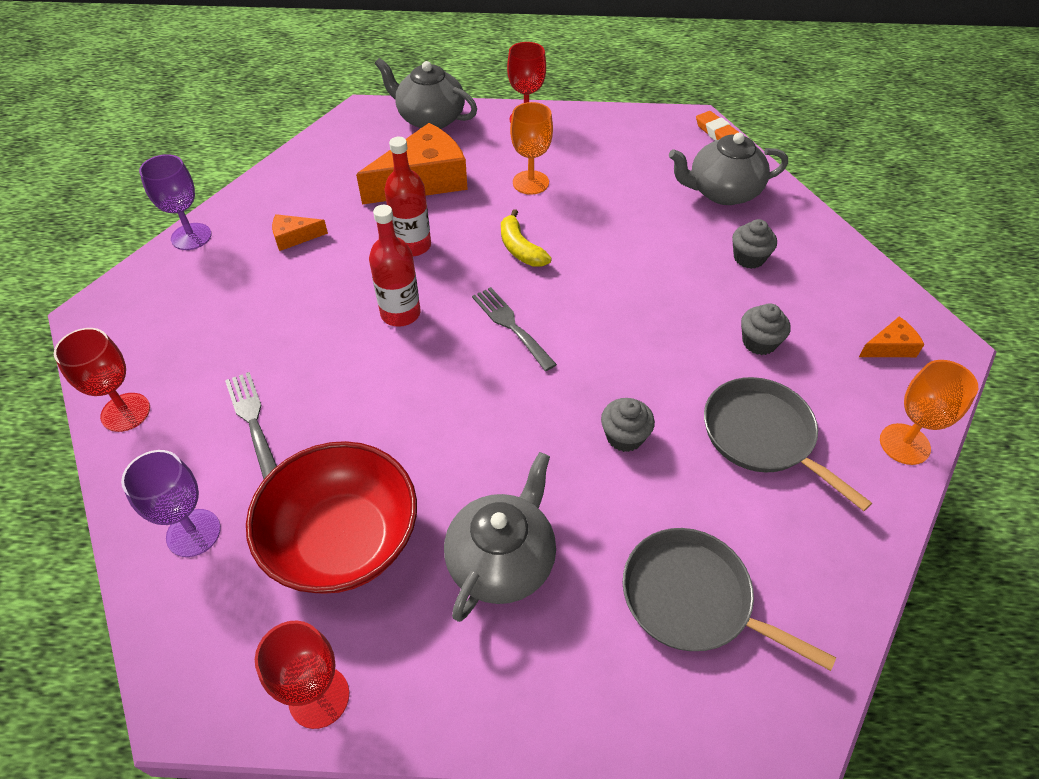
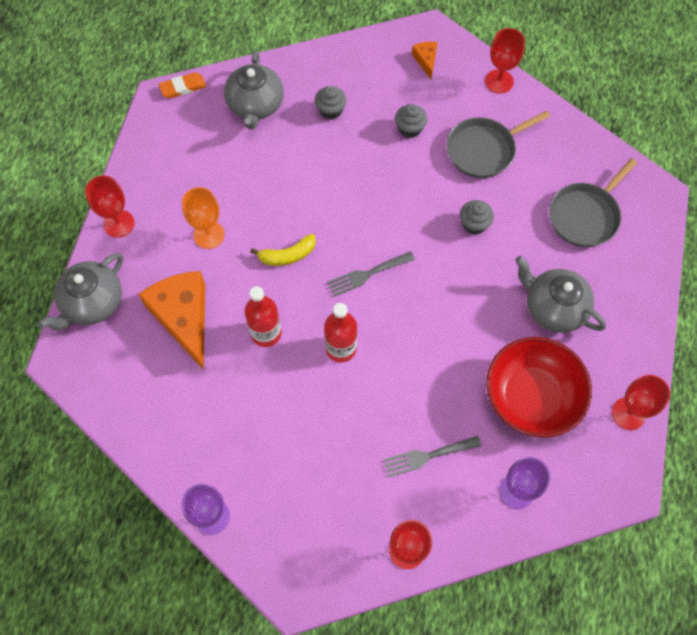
camera: 80 degrees left, 15 degrees up
(294, 237) = (234, 427): orange cheese -> none
(904, 444) = (499, 81): orange goblet -> red goblet

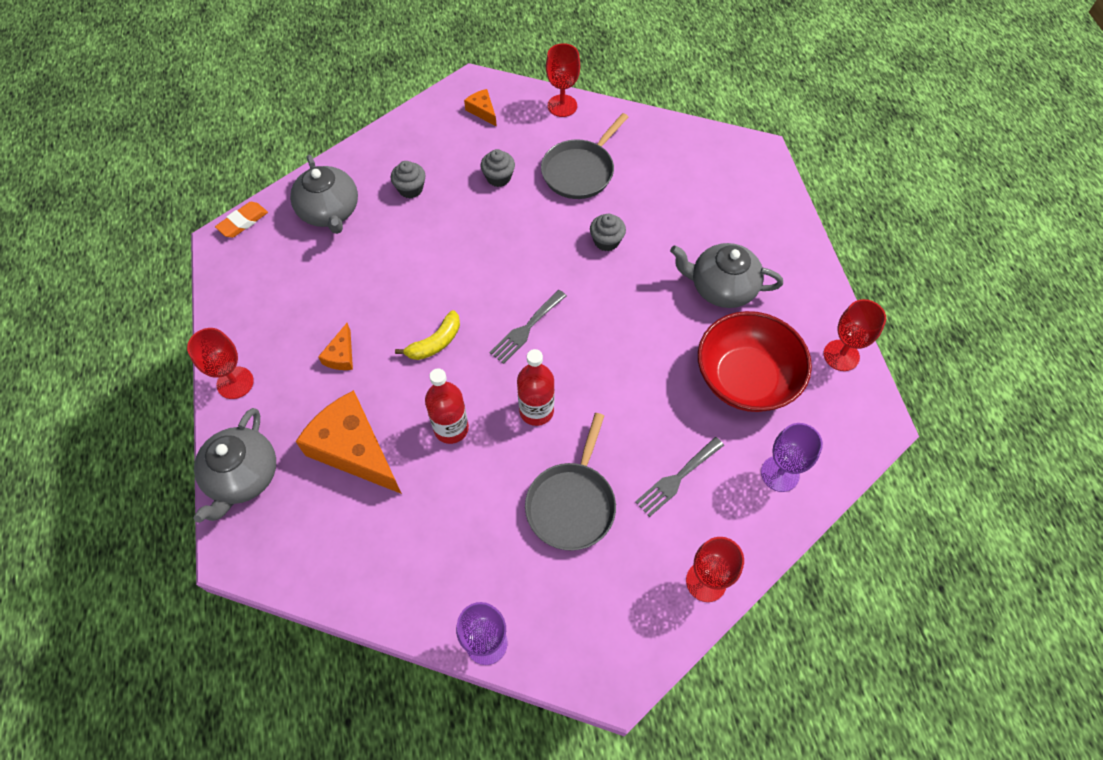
camera: 25 degrees left, 5 degrees down
(209, 235) = (341, 355): orange goblet -> orange cheese
(585, 216) = (705, 194): grey pan -> grey pan (572, 504)

